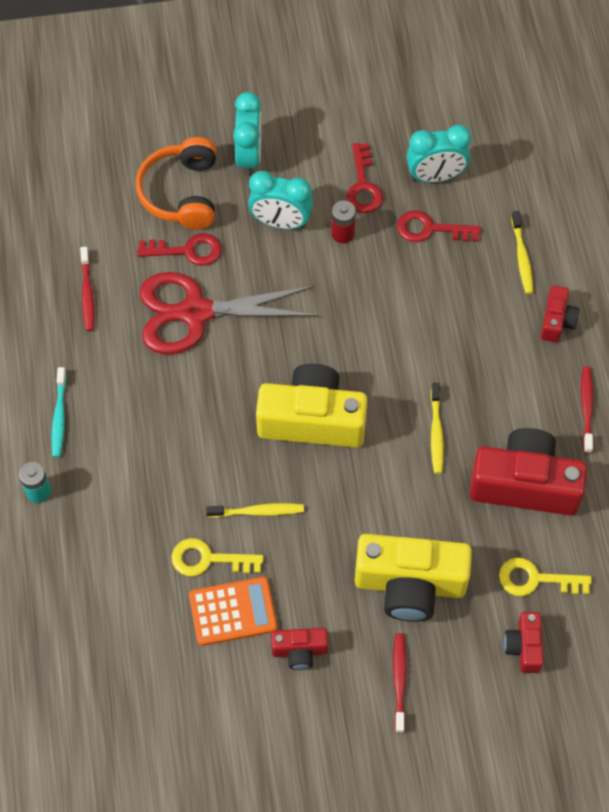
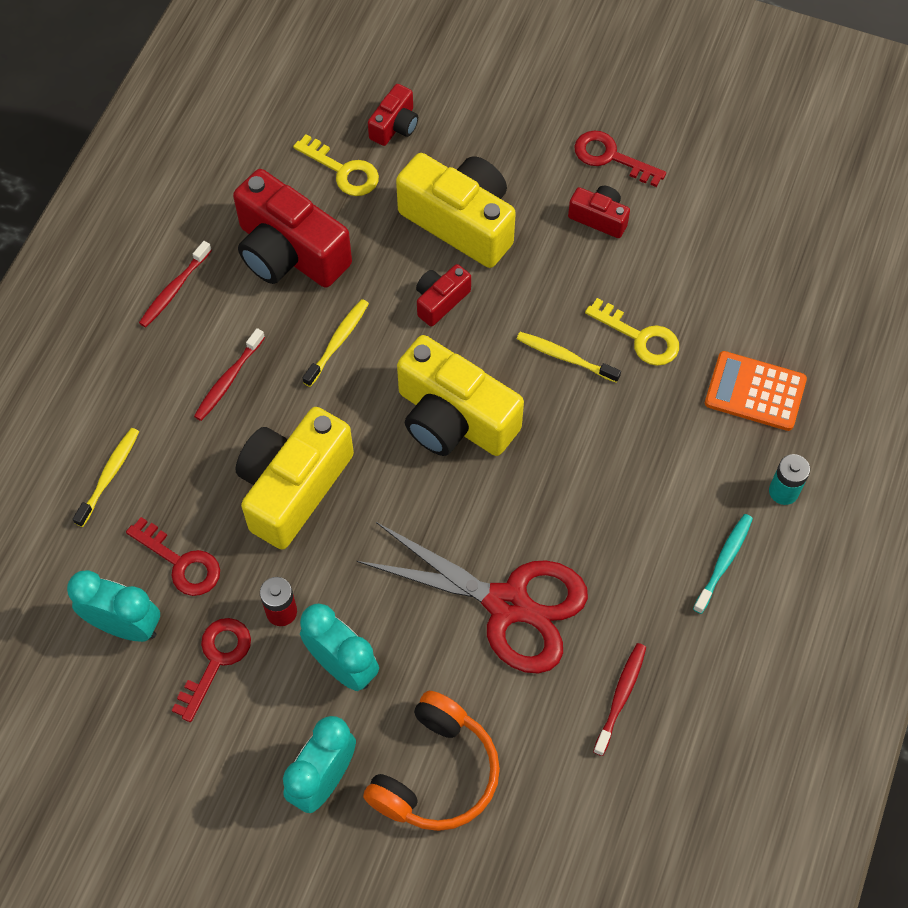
camera: 150 degrees left, 0 degrees up
(187, 250) = (473, 689): red key -> red key (611, 157)
(233, 611) = (642, 280): orange calculator -> orange calculator (755, 391)
(392, 313) = (293, 487): none -> yellow camera
(399, 680) = (524, 153): red toothbrush -> red toothbrush (228, 380)
(557, 321) = (131, 388): red camera -> red camera (440, 300)

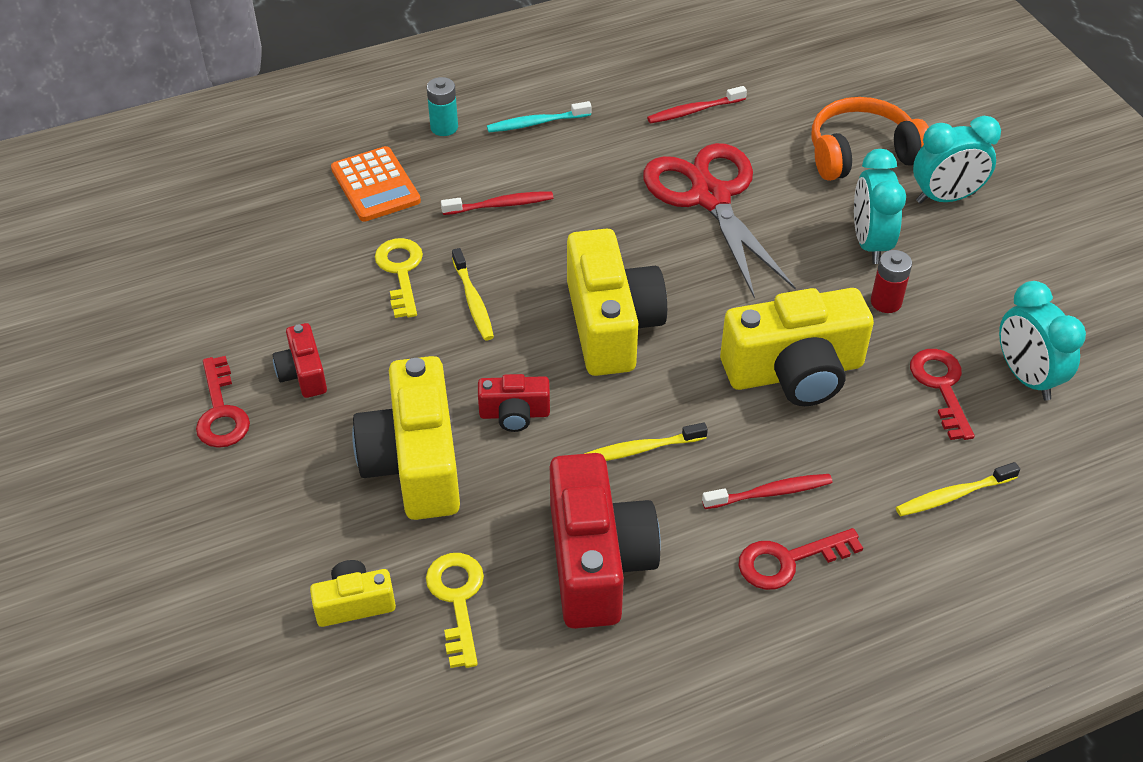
camera: 135 degrees left, 15 degrees down
(174, 289) = (744, 616): red toothbrush -> red toothbrush (500, 205)
(216, 660) = (967, 308): red key -> red key (788, 561)
(395, 126) = (354, 603): red camera -> yellow camera

